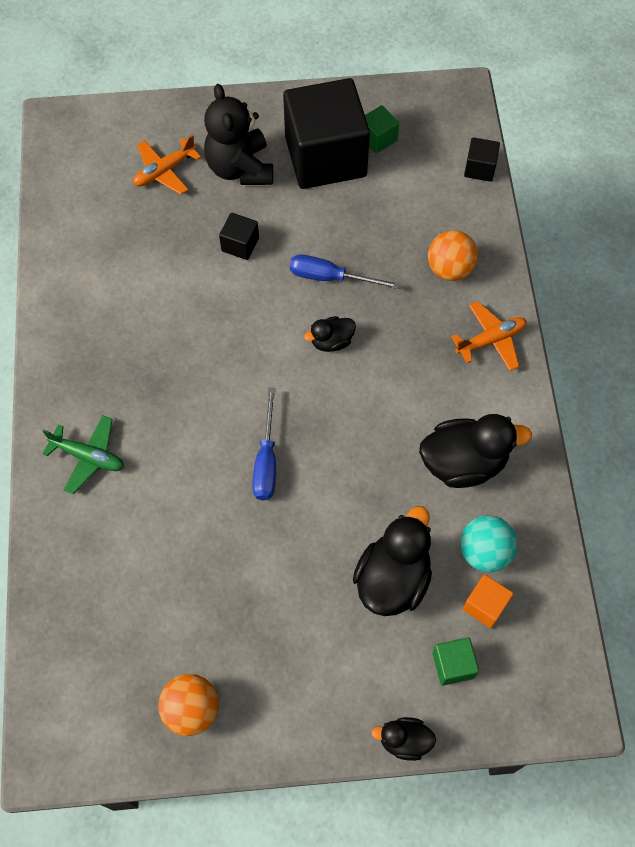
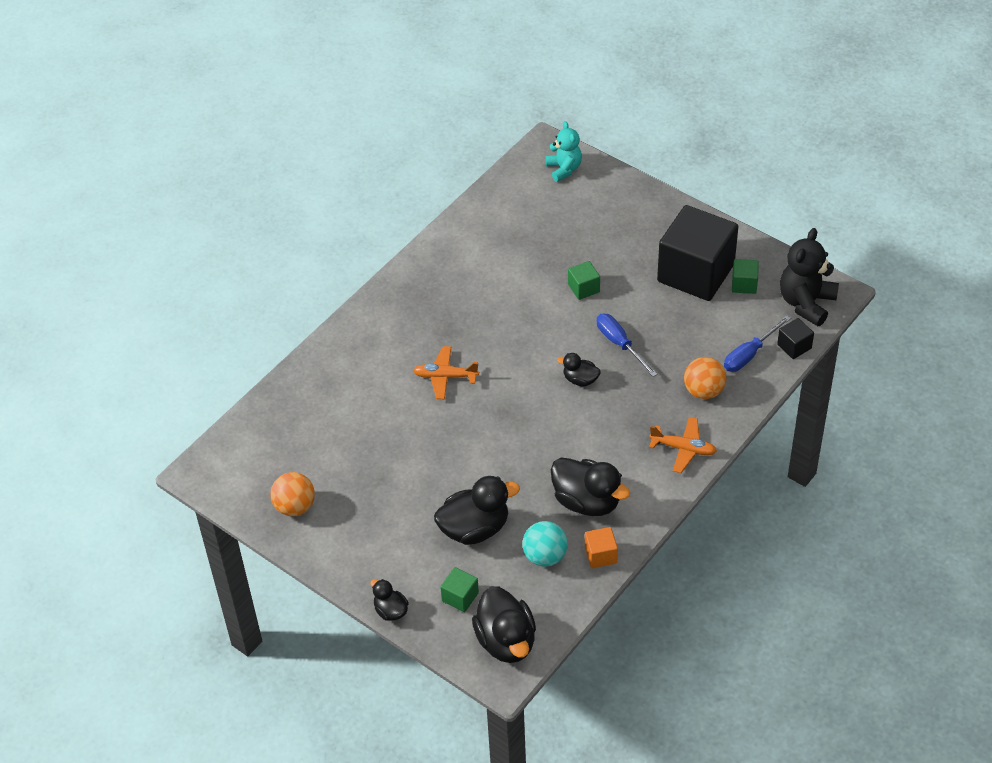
camera: 45 degrees right, 15 degrees down
(88, 457) = (372, 342): green plane -> none
(98, 134) = (564, 169): none -> turquoise teddy bear
(164, 171) = (582, 216): orange plane -> orange plane (445, 377)
(240, 168) = (632, 245): black teddy bear -> black teddy bear (806, 303)
(240, 244) = (583, 288): black cube -> green cube
(266, 460) = (470, 415): blue screwdriver -> blue screwdriver (749, 354)
(485, 605) = (513, 583): orange cube -> orange cube (600, 555)
(541, 673) = (506, 641): none -> black duck

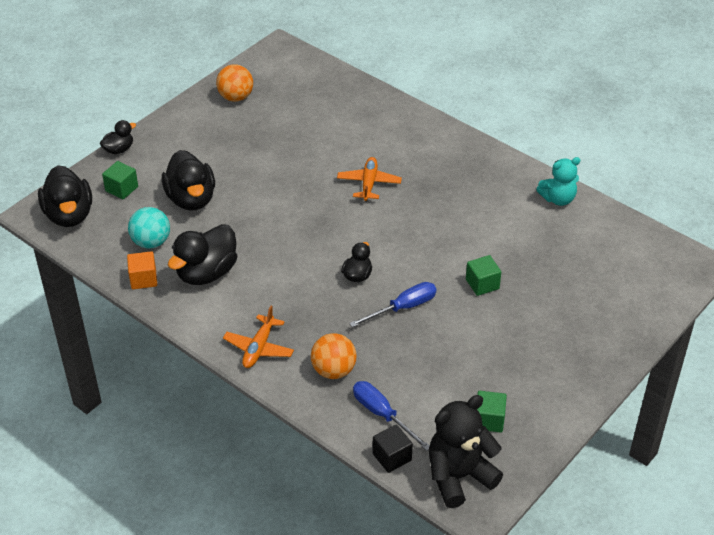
camera: 90 degrees right, 5 degrees down
(506, 641) = (69, 215): black duck -> black duck turned 90 degrees counterclockwise
(564, 169) = (662, 277): turquoise teddy bear -> turquoise teddy bear (558, 199)
(695, 273) = (506, 378): black cube -> none
(806, 303) = (459, 476): black teddy bear -> black teddy bear turned 60 degrees counterclockwise

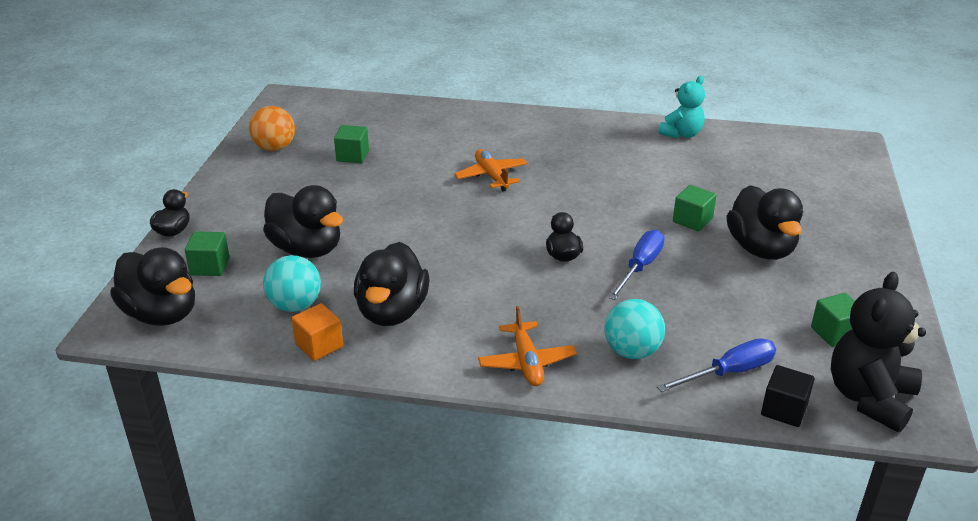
camera: 30 degrees left, 10 degrees down
(284, 126) = (352, 156): none -> green cube
(333, 370) = (632, 351): orange ball -> turquoise ball
(382, 415) = (729, 372): blue screwdriver -> blue screwdriver turned 135 degrees clockwise
(509, 330) = (761, 249): none -> black duck

